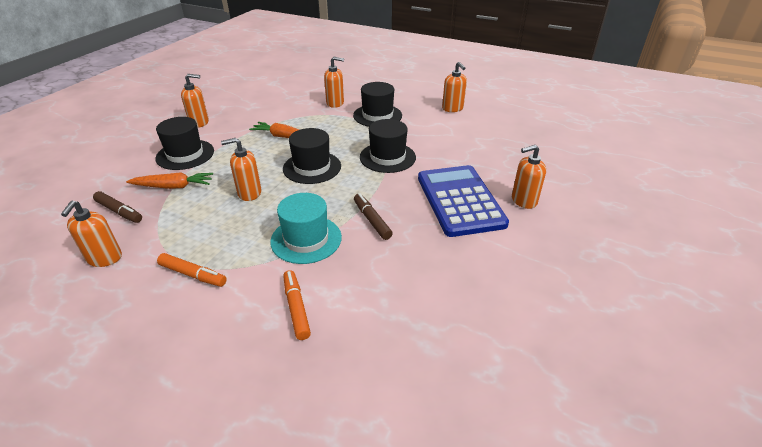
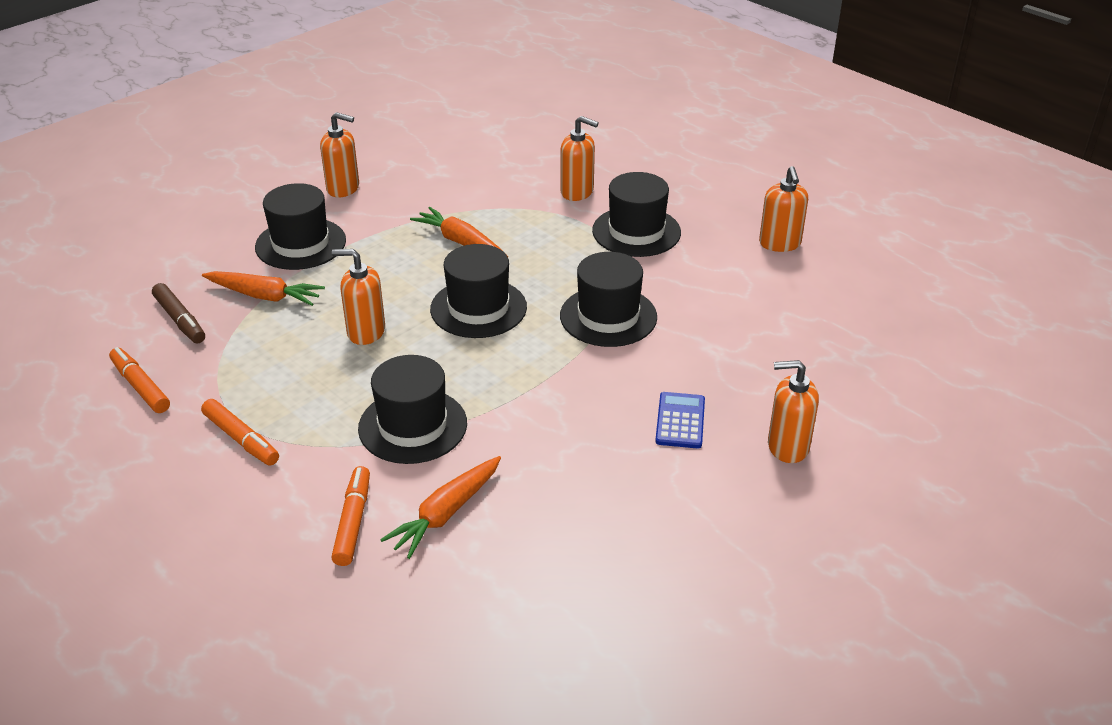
camera: 20 degrees right, 0 degrees up
(104, 258) = (140, 386): orange soap dispenser -> orange marker
(306, 239) = (412, 426): turquoise hat -> black hat
(355, 286) = (446, 513): none -> orange carrot
(372, 220) = (523, 420): brown marker -> none
(459, 200) = (680, 421): blue calculator -> blue calculator, size x0.43

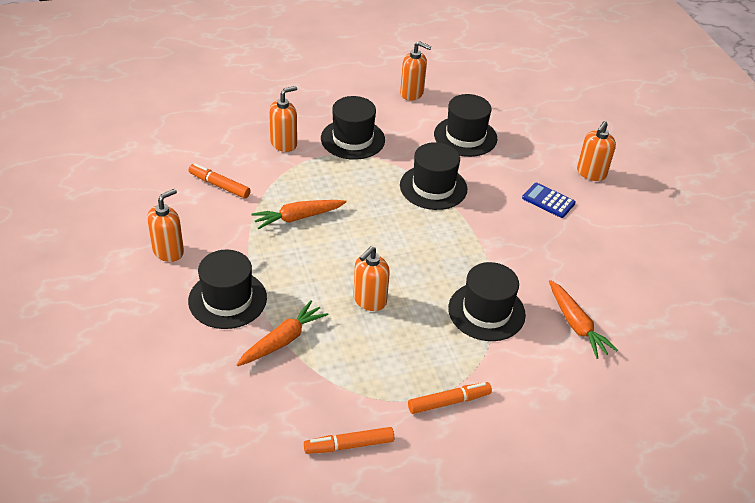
camera: 65 degrees left, 5 degrees up
(180, 320) = (277, 399): brown marker -> none
(353, 522) = (562, 369): orange marker -> orange marker (219, 185)
(478, 308) = (383, 238): black hat -> black hat (465, 136)

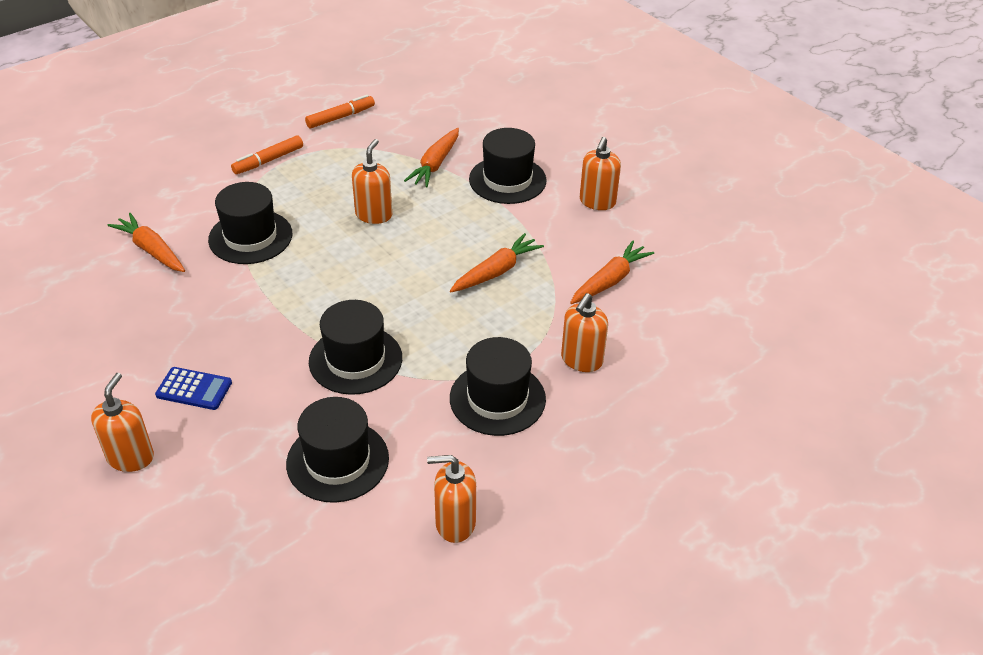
camera: 160 degrees right, 0 degrees up
(219, 185) = (610, 280): orange marker -> orange carrot

